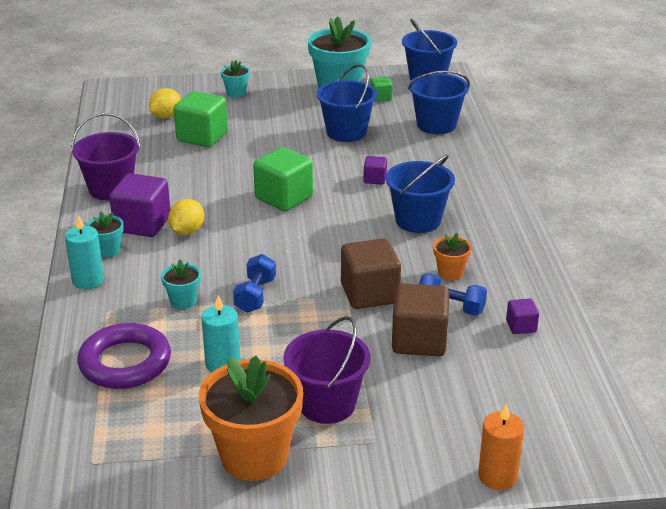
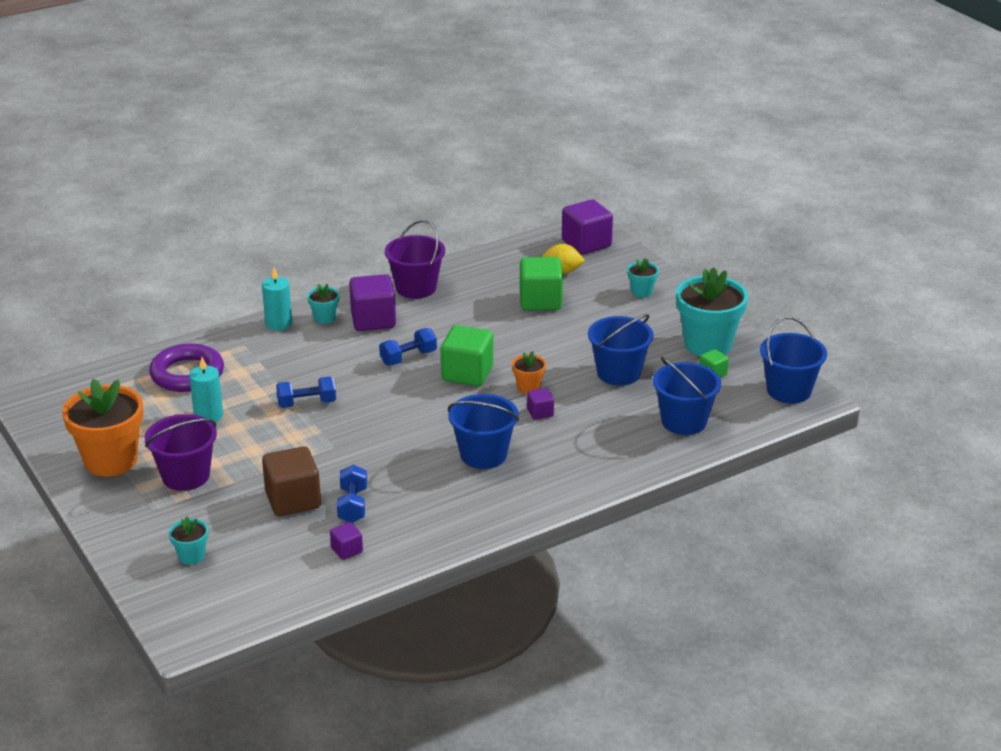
camera: 65 degrees right, 0 degrees up
(134, 95) = (586, 243): none -> purple cube
(183, 301) = (278, 373): turquoise flower pot -> turquoise flower pot (191, 556)
(187, 231) = (377, 343): yellow lemon -> none
(228, 221) = (408, 357): none -> blue dumbbell
(369, 294) = (345, 458): brown cube -> none
(450, 272) = (407, 493): orange flower pot -> orange flower pot (528, 387)
(497, 476) = (140, 577): orange candle -> none

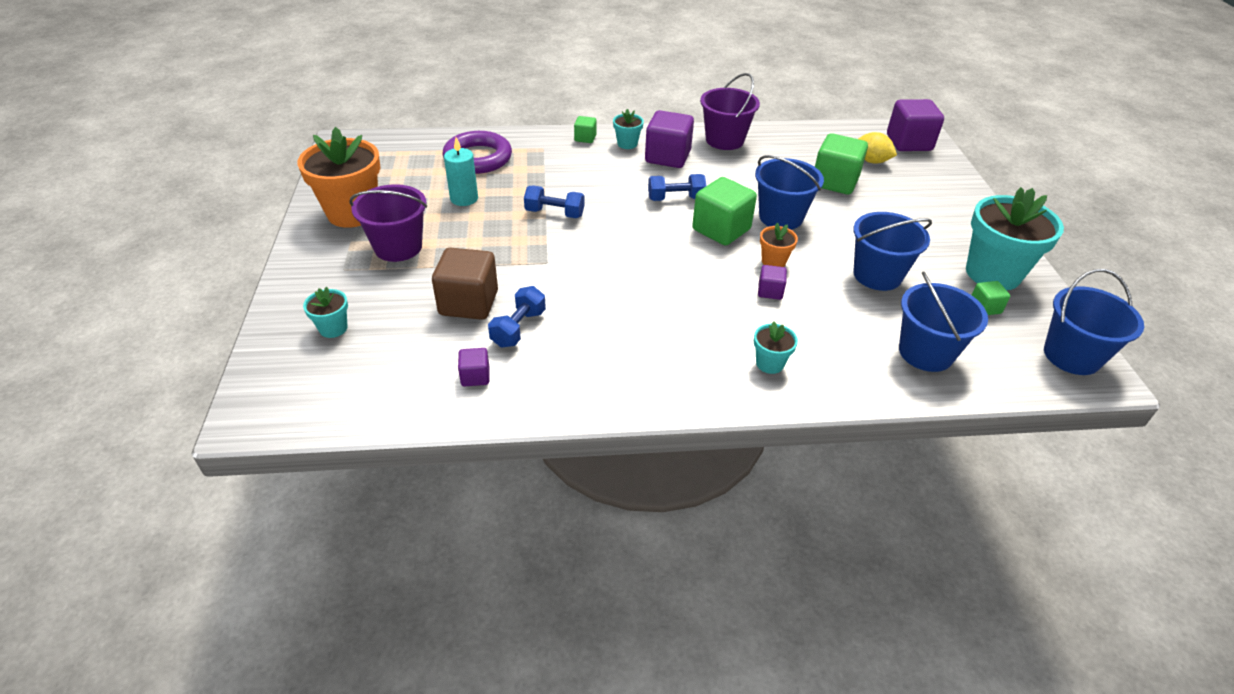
camera: 25 degrees right, 10 degrees up
(278, 323) = (585, 138): turquoise candle -> green cube
(483, 455) = (683, 318): blue bucket -> blue bucket (781, 217)
(641, 292) = (943, 200): turquoise flower pot -> turquoise flower pot (770, 363)

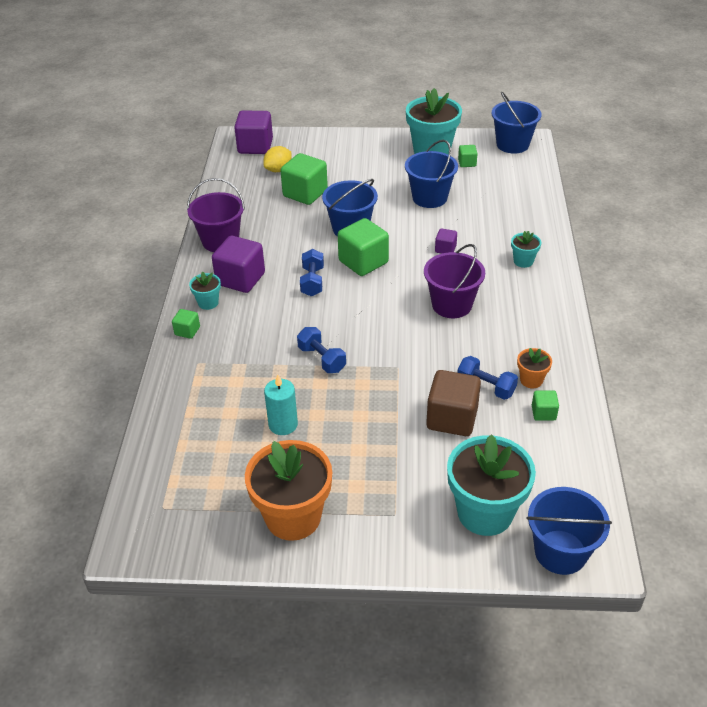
camera: 80 degrees left, 0 degrees up
(333, 328) = (485, 512): turquoise flower pot -> turquoise flower pot, size x2.15
(398, 247) = (362, 473): purple bucket -> purple bucket (451, 305)
(475, 376) = (543, 413): purple cube -> green cube
(478, 158) = (204, 414): purple ring -> none
(554, 213) = (322, 359): blue dumbbell -> blue dumbbell turned 60 degrees counterclockwise
(773, 261) = (409, 241): orange flower pot -> orange flower pot (531, 380)
(926, 352) = (511, 195): blue bucket -> blue bucket (560, 552)

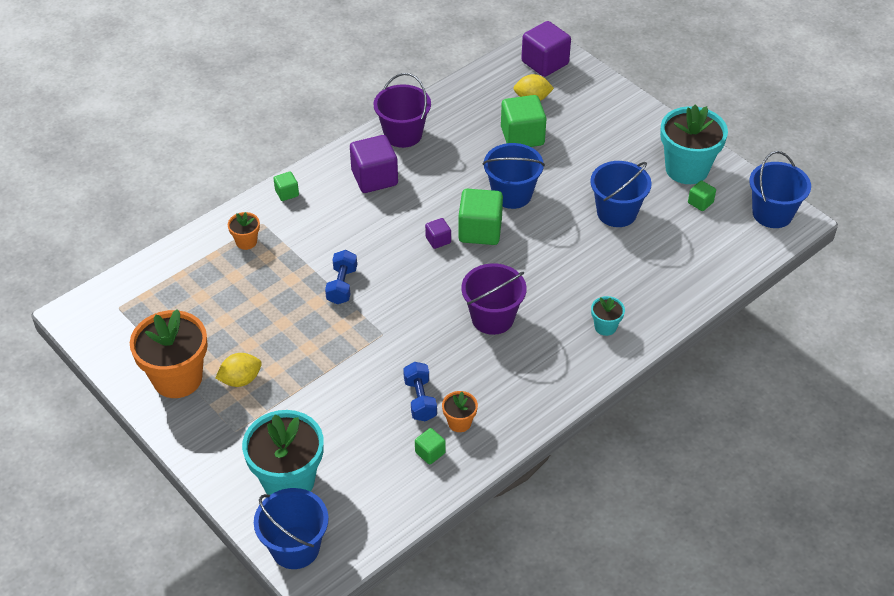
camera: 45 degrees right, 5 degrees up
(203, 383) = (246, 242): none -> orange flower pot
(208, 303) = (328, 181): turquoise flower pot -> none
(283, 424) = (254, 312): turquoise candle -> none
(312, 281) = (420, 219): blue dumbbell -> none
(344, 477) = (240, 380): none -> yellow lemon
(445, 249) = (559, 268): purple cube -> purple cube (438, 240)
(452, 418) = (363, 401): brown cube -> none

